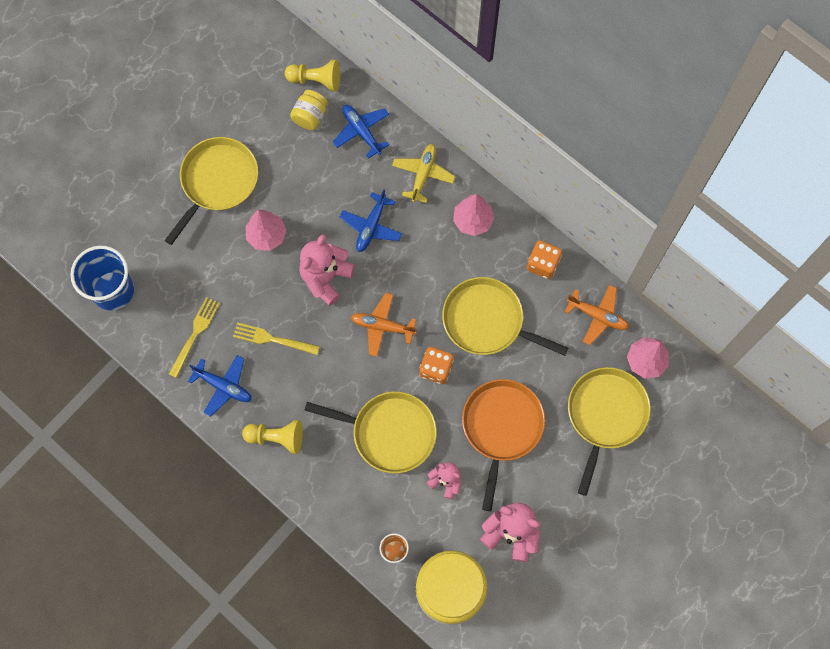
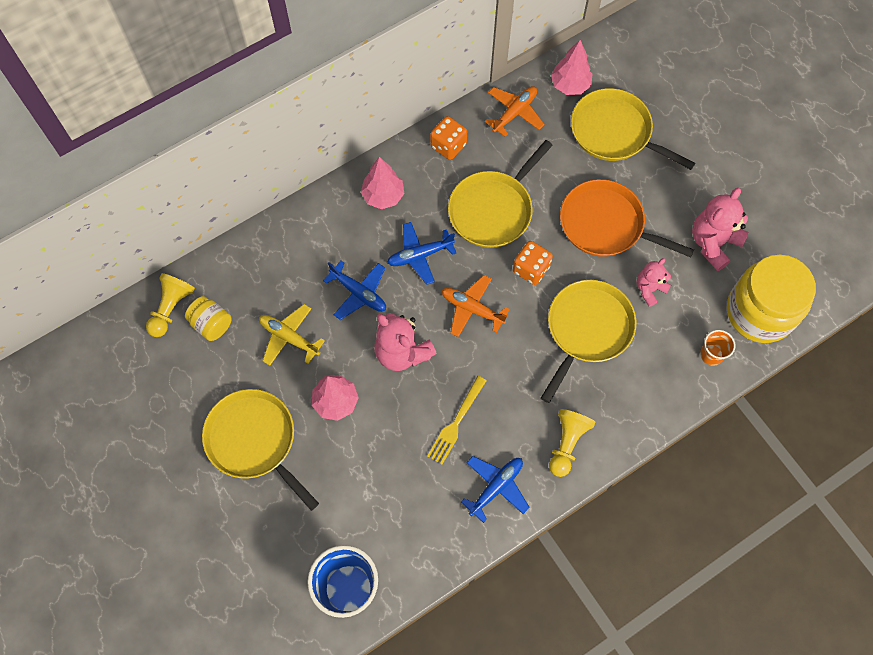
camera: 75 degrees left, 5 degrees down
(195, 334) = (428, 505): yellow fork -> none
(361, 131) = (248, 277): blue plane -> blue plane (420, 255)
(382, 326) = (472, 309): orange plane -> orange plane turned 90 degrees clockwise
(423, 174) = (317, 229): yellow plane -> yellow plane (289, 337)

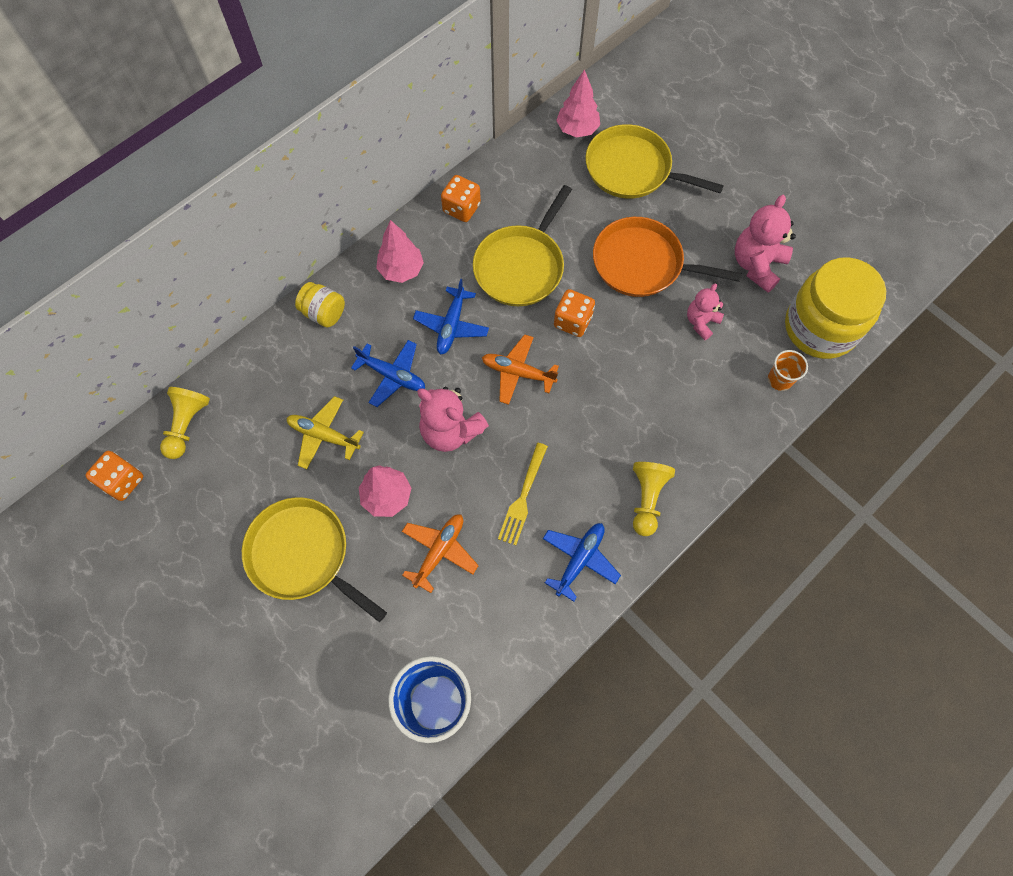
camera: 10 degrees left, 0 degrees up
(109, 349) = (123, 481): none -> orange dice
(211, 324) = (235, 435): yellow jar -> yellow jar (324, 313)
(420, 255) = (451, 326): blue plane -> blue plane turned 45 degrees counterclockwise
(514, 113) = (525, 165): orange plane -> orange plane (439, 551)
(587, 329) = (644, 375): yellow pan -> none

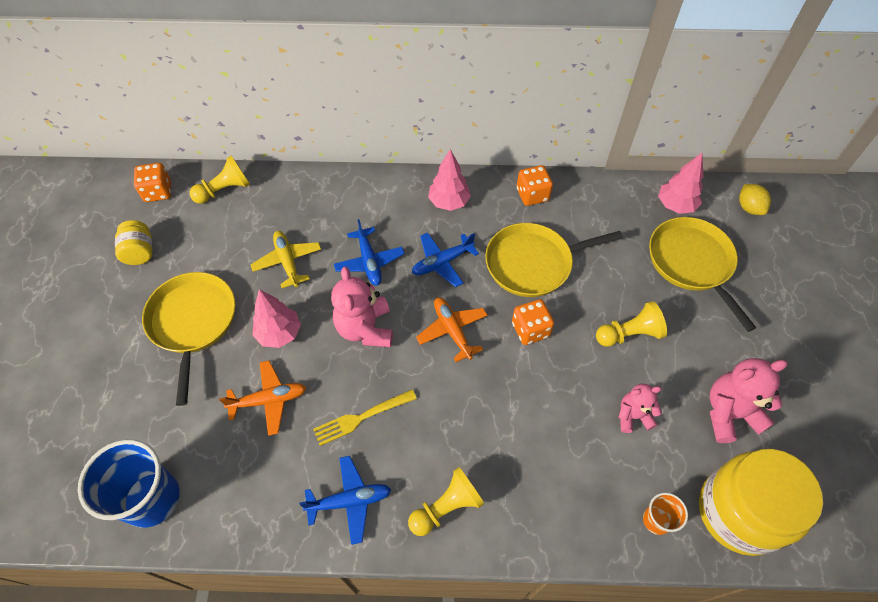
camera: 45 degrees right, 10 degrees down
(324, 313) = (372, 190): yellow jar -> yellow jar (140, 252)
(630, 89) = (749, 208): none -> yellow lemon
(642, 263) = (629, 334): orange pan -> yellow pawn

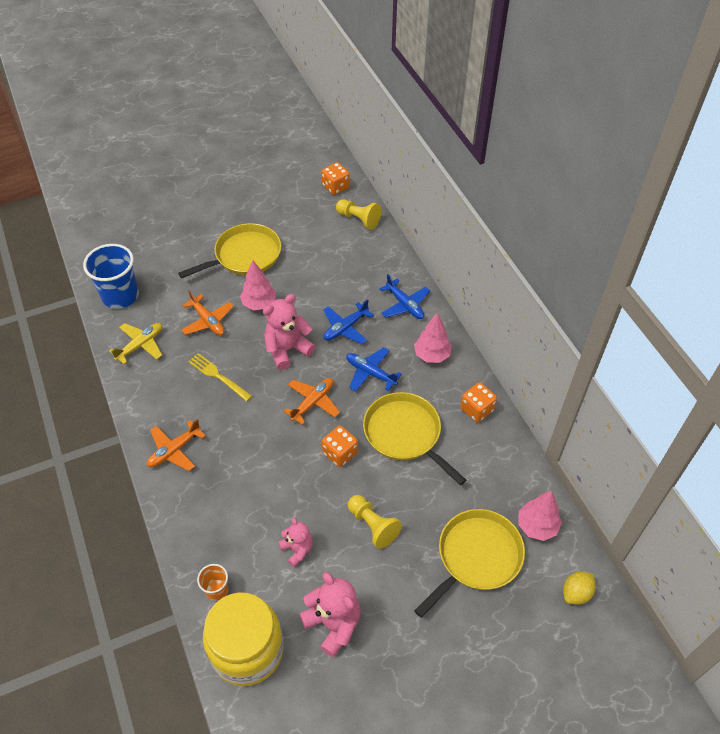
camera: 65 degrees right, 5 degrees down
(140, 252) = (282, 203): yellow jar -> none
(288, 262) = (318, 282): yellow plane -> yellow plane (140, 345)
(349, 501) = (157, 394): blue plane -> blue plane (405, 305)
(446, 507) = (174, 450): yellow pawn -> orange plane

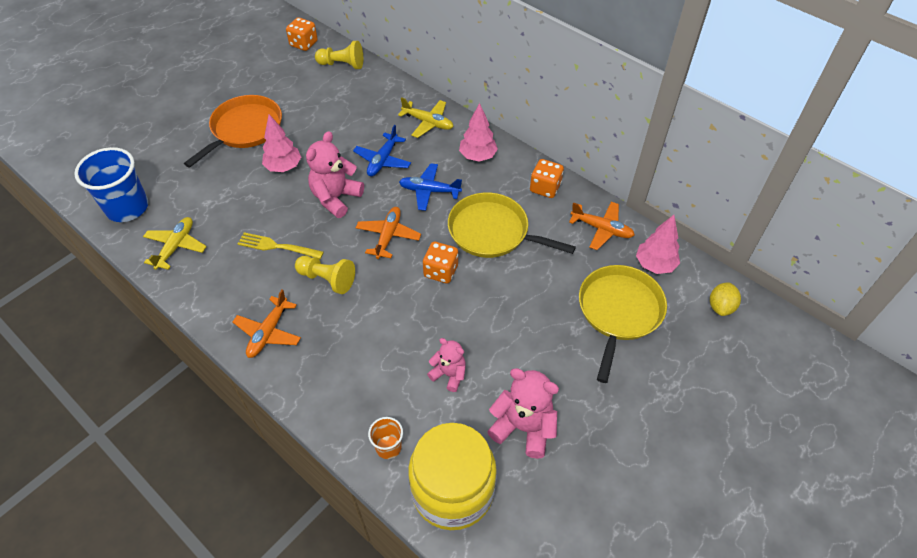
camera: 25 degrees left, 0 degrees up
(208, 321) = (238, 200): orange plane -> orange plane (601, 229)
(244, 256) = (244, 129): yellow pan -> orange pan
(373, 525) = (509, 323): yellow pawn -> yellow pawn (327, 279)
(405, 305) = (428, 122): blue plane -> yellow plane

